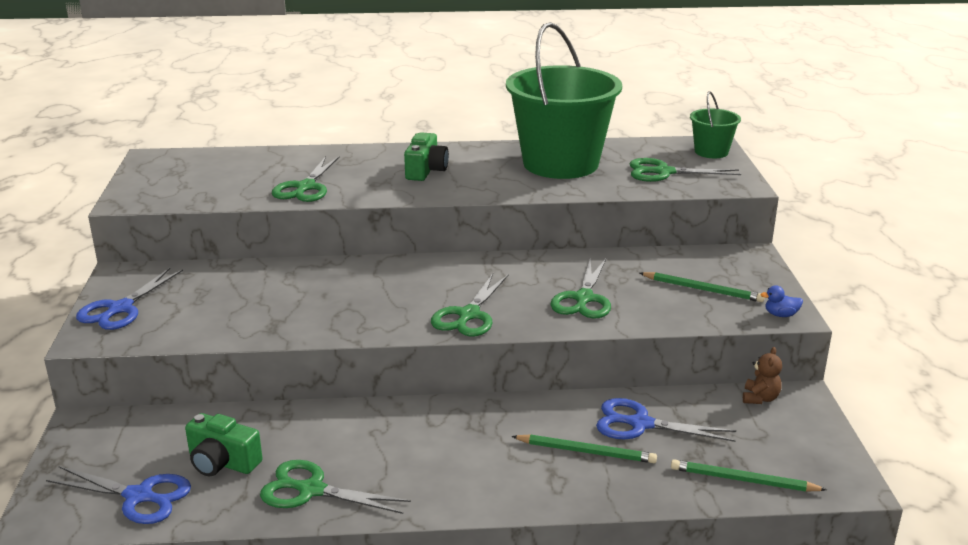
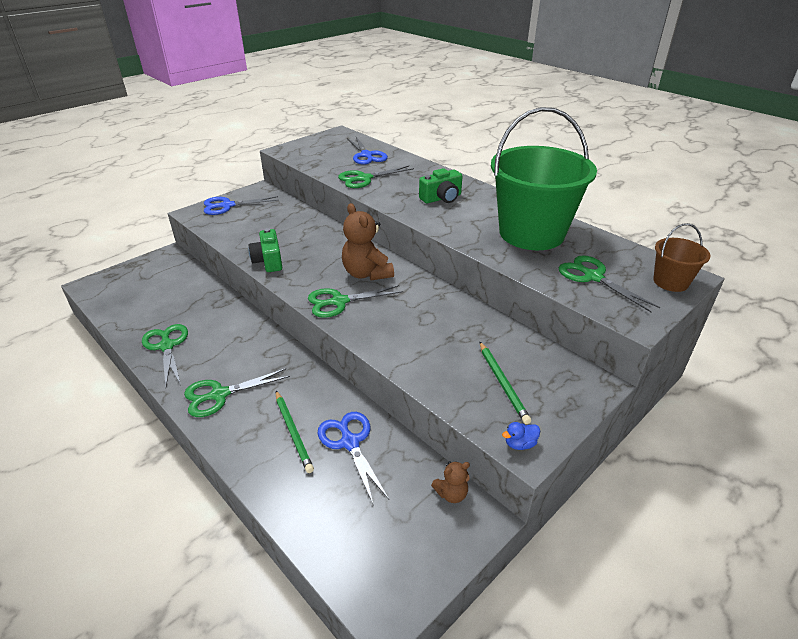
camera: 50 degrees right, 10 degrees up
(139, 496) = (124, 300): blue scissors -> blue scissors (366, 155)
(222, 462) = (169, 307): green camera -> green camera (268, 261)
(441, 281) = (366, 273): none -> brown teddy bear
(584, 298) = (416, 335): green scissors -> green scissors (219, 395)
(711, 152) = (670, 282): green bucket -> brown bucket
(743, 480) = (330, 534): green pencil -> none
(780, 315) = (520, 444): blue duck -> blue duck turned 75 degrees counterclockwise

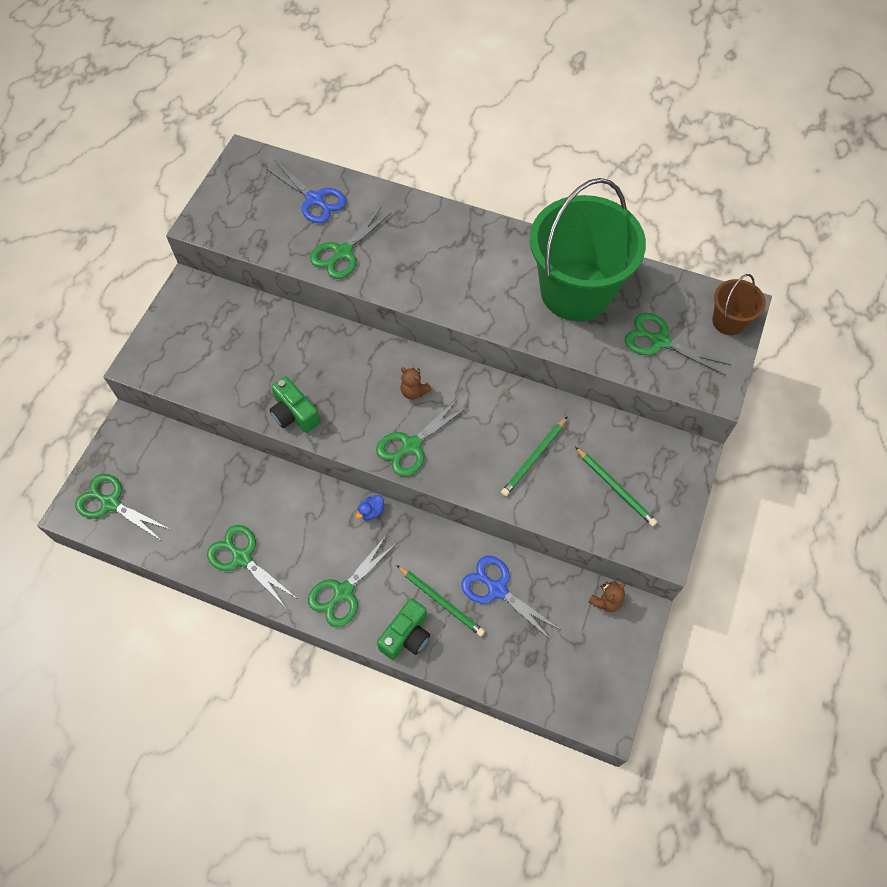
camera: 25 degrees left, 25 degrees up
(115, 288) = (111, 503): none -> green scissors
(227, 206) = (171, 335): blue scissors -> none
(366, 273) = (414, 391): brown teddy bear -> brown teddy bear, size x0.52
(437, 339) = (534, 458): none -> green pencil
(441, 198) = (453, 261): green camera -> green camera (406, 636)
(520, 444) = (656, 548): blue duck -> blue duck (371, 512)

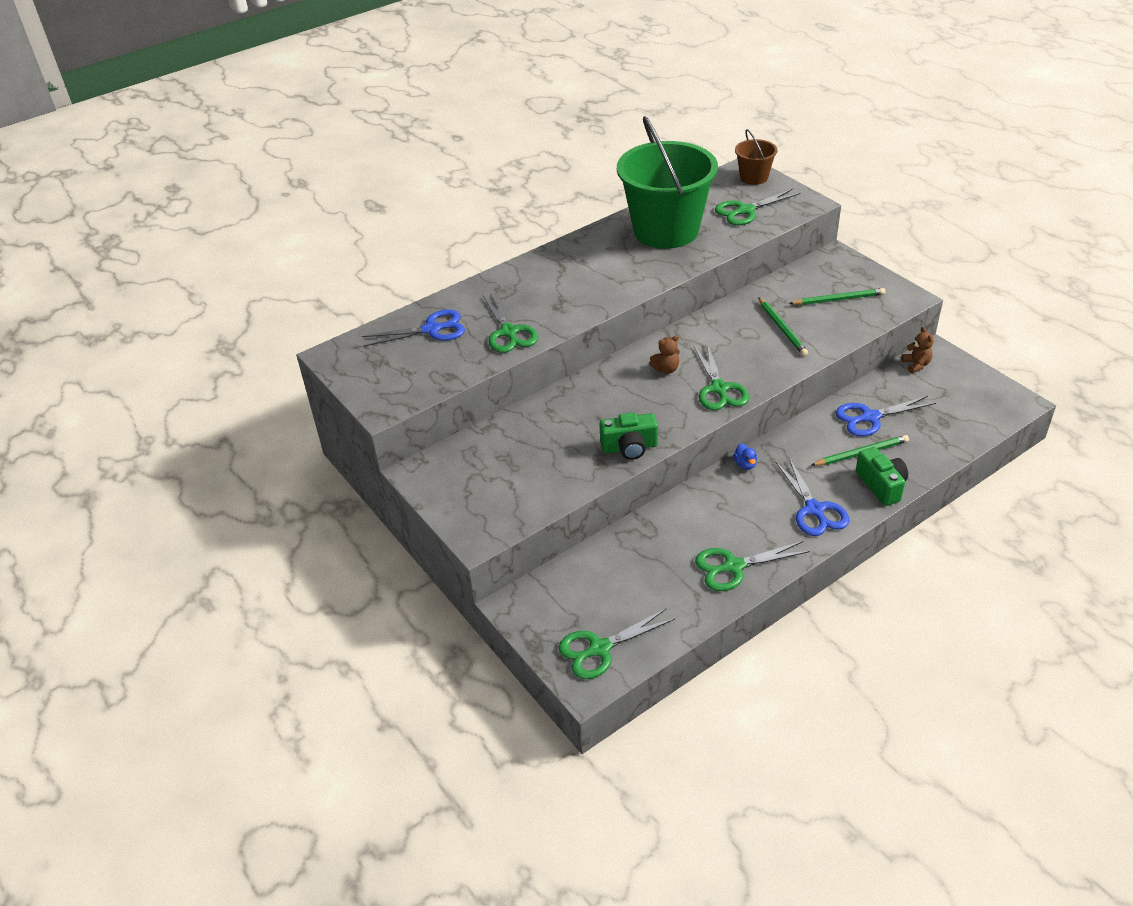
camera: 55 degrees left, 20 degrees down
(343, 592) = (814, 509): green scissors -> blue scissors

